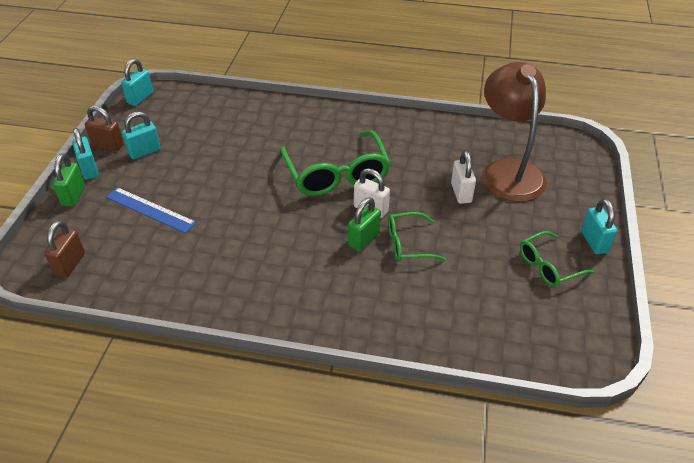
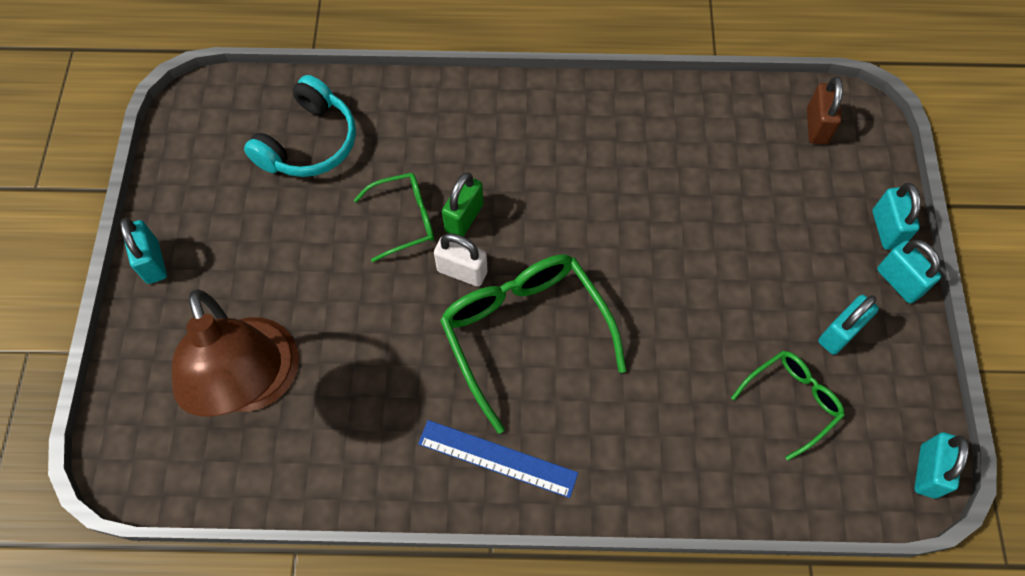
camera: 170 degrees right, 20 degrees up
(73, 196) = (886, 229): green padlock -> turquoise padlock
(108, 145) = (905, 338): brown padlock -> none
(150, 210) = (767, 222): blue ruler -> blue ruler (497, 458)
(461, 193) = (332, 324): white padlock -> none
(484, 308) = (309, 143): none -> turquoise headphones
(549, 266) = (222, 214): green glasses -> green glasses (791, 402)

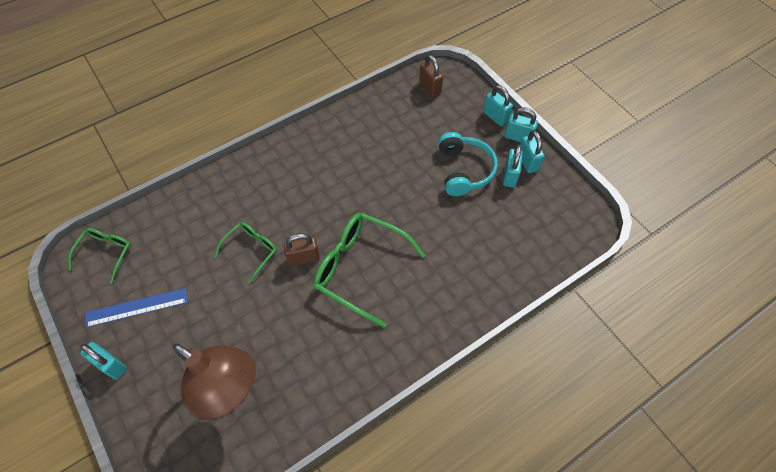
camera: 35 degrees left, 5 degrees down
(309, 143) = (164, 242): turquoise headphones -> turquoise headphones (464, 170)
(462, 271) = (303, 258): white padlock -> brown padlock
(464, 218) = (284, 230): green padlock -> none
(497, 458) = (392, 340): blue ruler -> blue ruler (137, 307)
(791, 402) = (511, 220): green glasses -> green glasses (105, 253)
(928, 471) = (592, 214): turquoise padlock -> turquoise padlock (527, 162)

